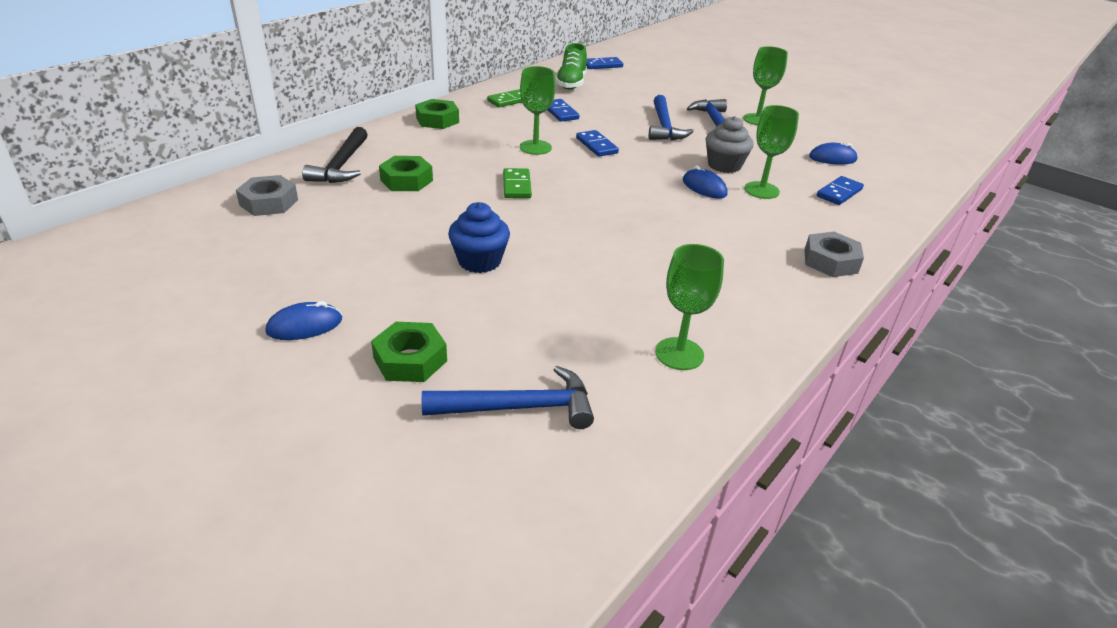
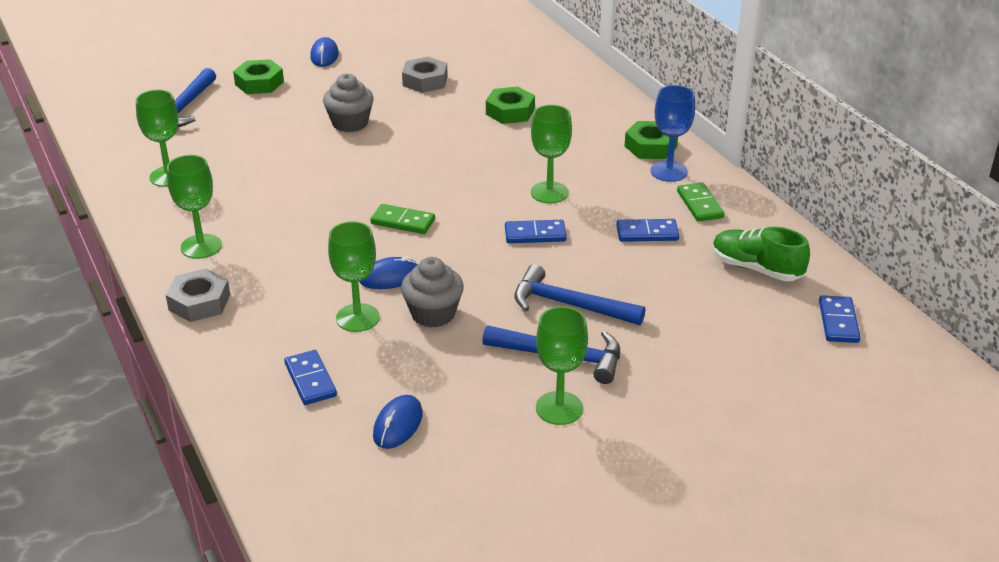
camera: 115 degrees right, 0 degrees up
(269, 202) = (503, 53): grey nut -> grey nut (425, 81)
(342, 165) = (558, 86): black hammer -> none
(472, 112) = (669, 171): none -> blue goblet
(479, 261) = (350, 123): blue cupcake -> grey cupcake
(516, 186) = (466, 163): green domino -> green domino (403, 222)
(766, 286) = (201, 246): none -> green goblet

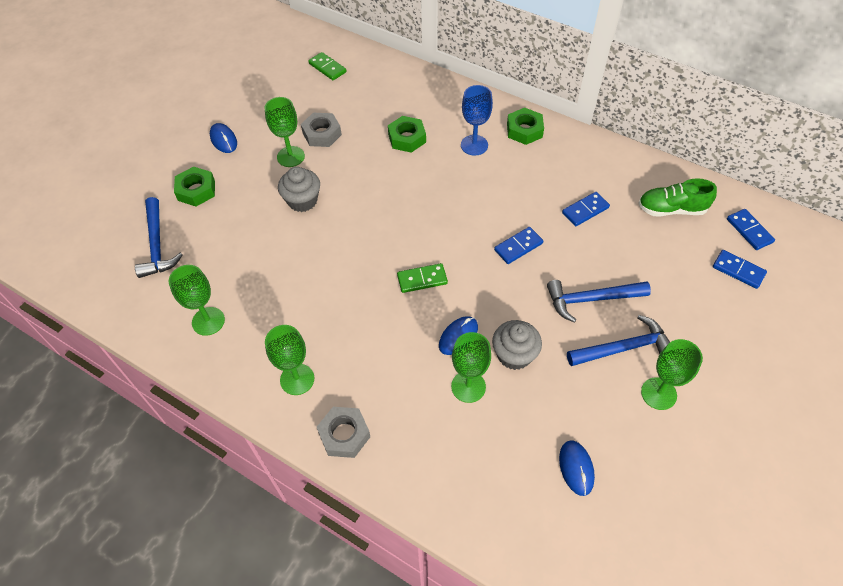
camera: 30 degrees left, 20 degrees up
(310, 380) = (486, 463): blue domino -> blue domino (738, 270)
(549, 192) = (496, 203): green goblet -> green goblet (290, 156)
(669, 171) = (553, 148): blue goblet -> blue goblet (474, 145)
(699, 204) = (595, 169): green domino -> green domino (327, 68)

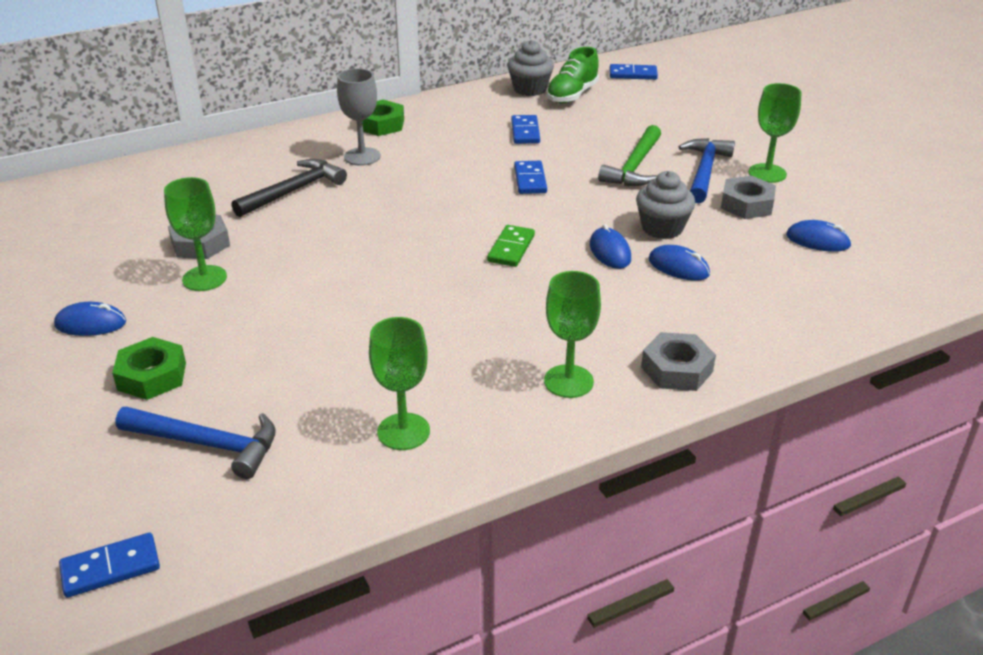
camera: 60 degrees left, 20 degrees down
(302, 201) = (292, 292): grey cupcake -> grey cupcake (530, 89)
(327, 68) = (93, 205): green domino -> none
(407, 138) = (293, 191): green nut -> black hammer
(468, 386) = (678, 267): green goblet -> blue mouse
(474, 145) = (362, 156): blue goblet -> grey goblet
(591, 299) = (635, 167): blue hammer -> green hammer
(594, 397) = (747, 204): none -> grey nut
(738, 270) = (670, 94): blue domino -> blue domino (110, 568)

